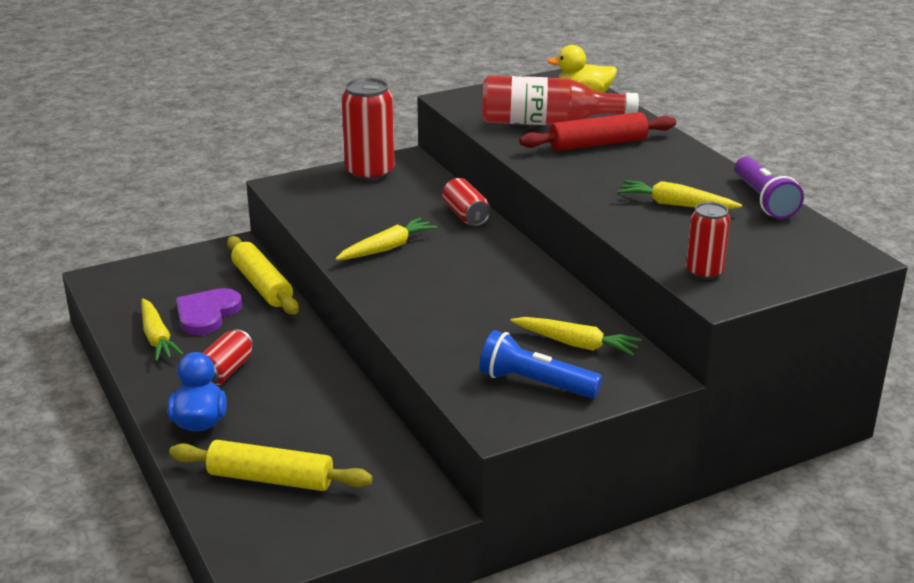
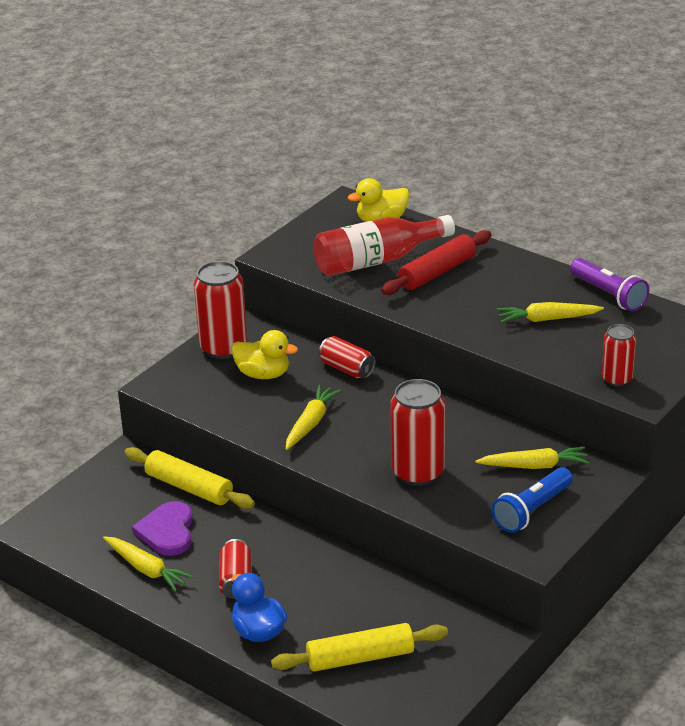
camera: 25 degrees left, 5 degrees up
(384, 200) = (263, 374): none -> yellow duck
(449, 316) = (418, 472): none -> red can
(535, 383) = (532, 510): blue flashlight -> blue flashlight turned 45 degrees counterclockwise

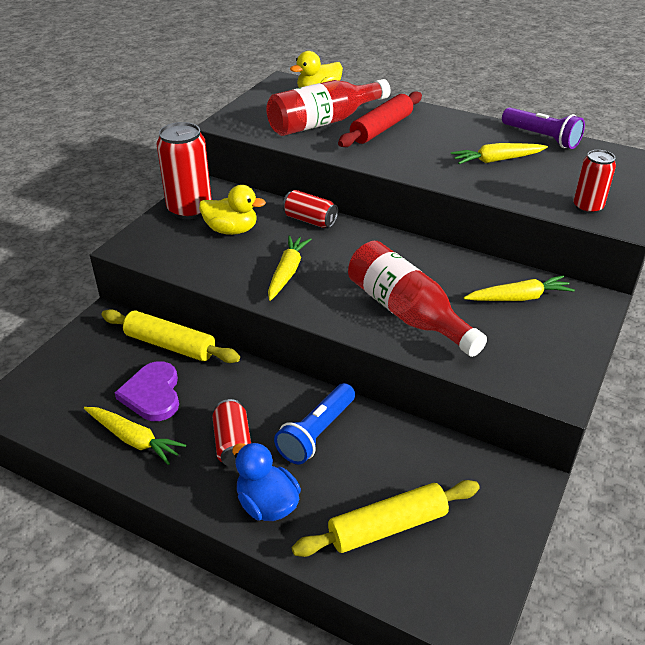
camera: 10 degrees left, 5 degrees up
(418, 472) = (407, 313): red can -> red bottle
(532, 510) = (536, 344): blue flashlight -> blue flashlight (316, 433)

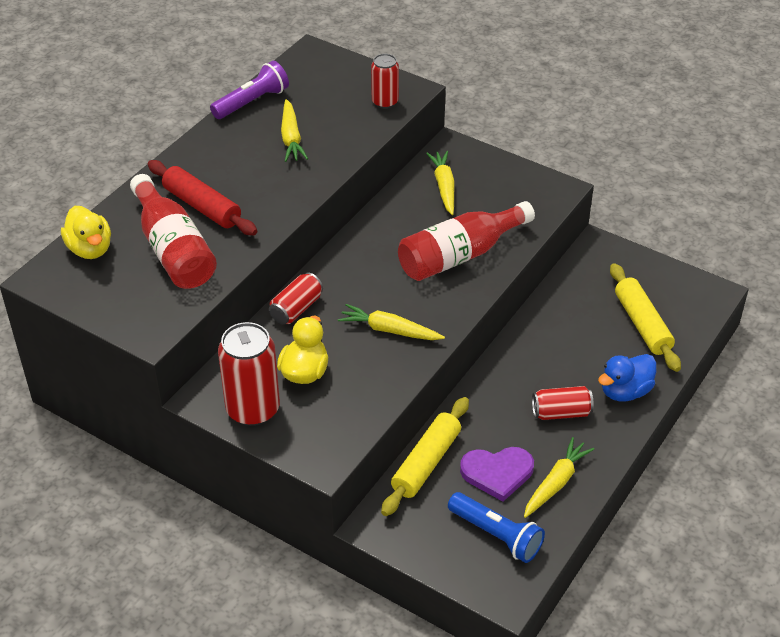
camera: 85 degrees left, 5 degrees up
(316, 433) = (549, 358): blue flashlight -> blue flashlight (496, 535)

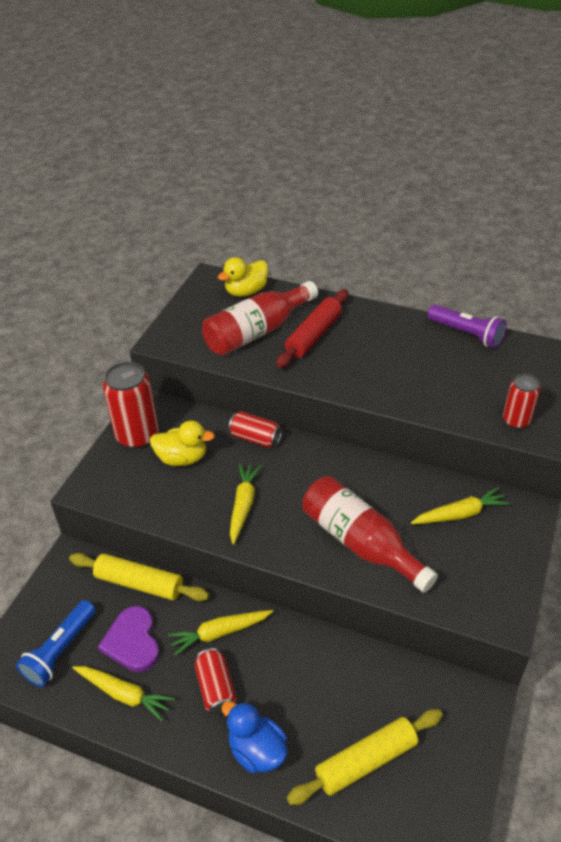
camera: 80 degrees right, 0 degrees up
(291, 138) = (427, 368): yellow carrot -> yellow carrot (220, 633)

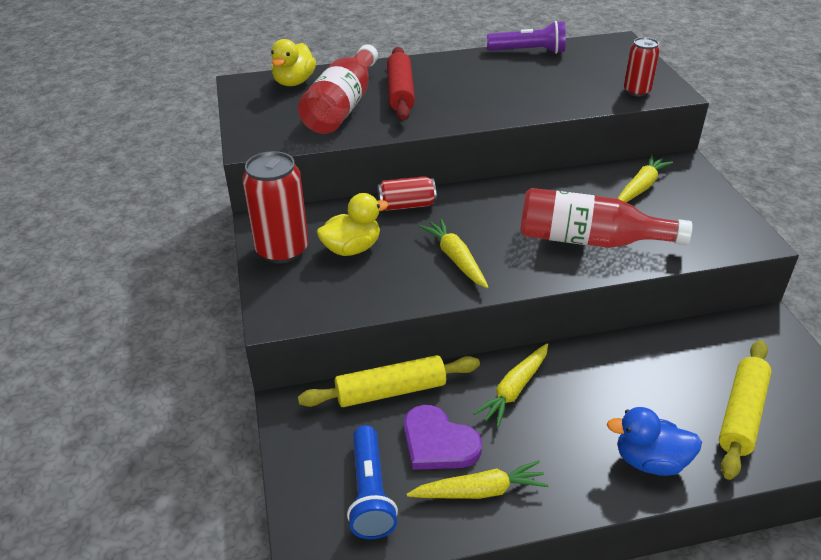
camera: 35 degrees left, 5 degrees down
(216, 688) = (560, 435): red can -> none

